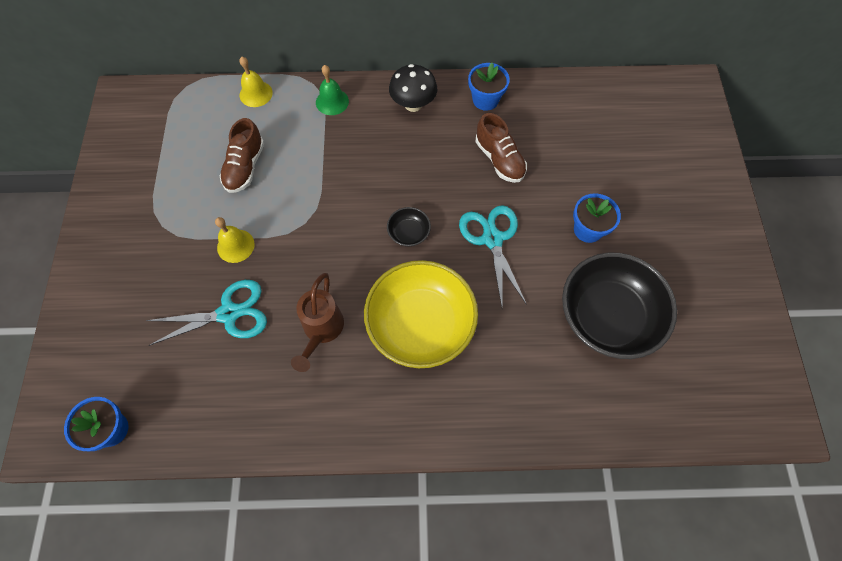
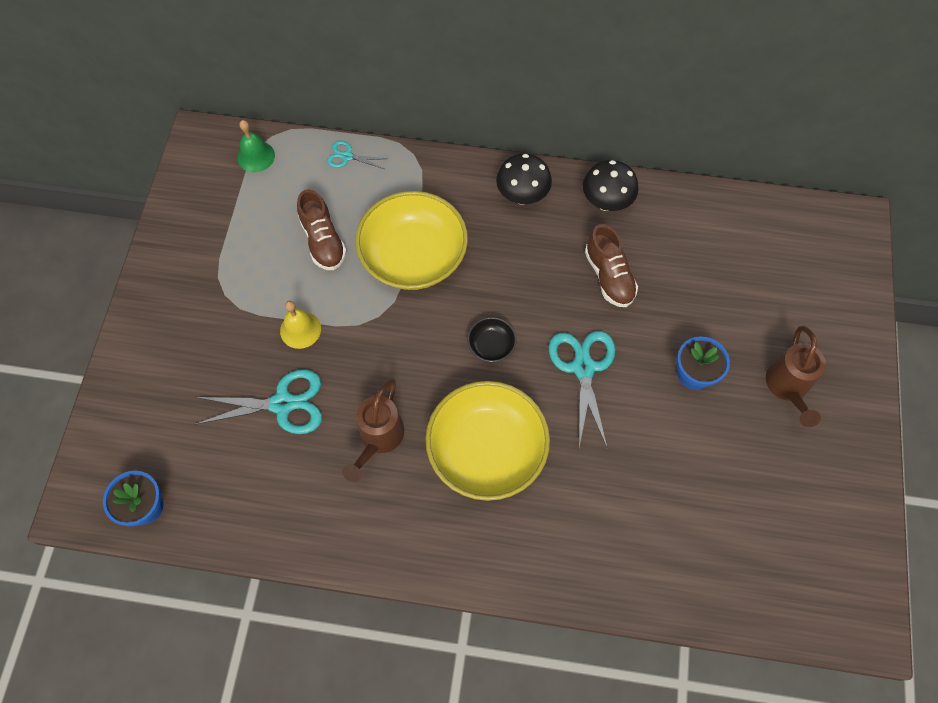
camera: 10 degrees right, 0 degrees up
(245, 167) = (323, 241): brown shoe -> brown shoe turned 45 degrees counterclockwise
(256, 94) = (347, 156): yellow bell -> turquoise scissors
(327, 168) = (413, 257): none -> yellow bowl
(332, 101) = (431, 178): green bell -> green bell (256, 156)
(485, 100) = (606, 202): blue flower pot -> black mushroom
(608, 316) = (696, 476): black bowl -> none
(669, 229) = (787, 388): none -> brown watering can

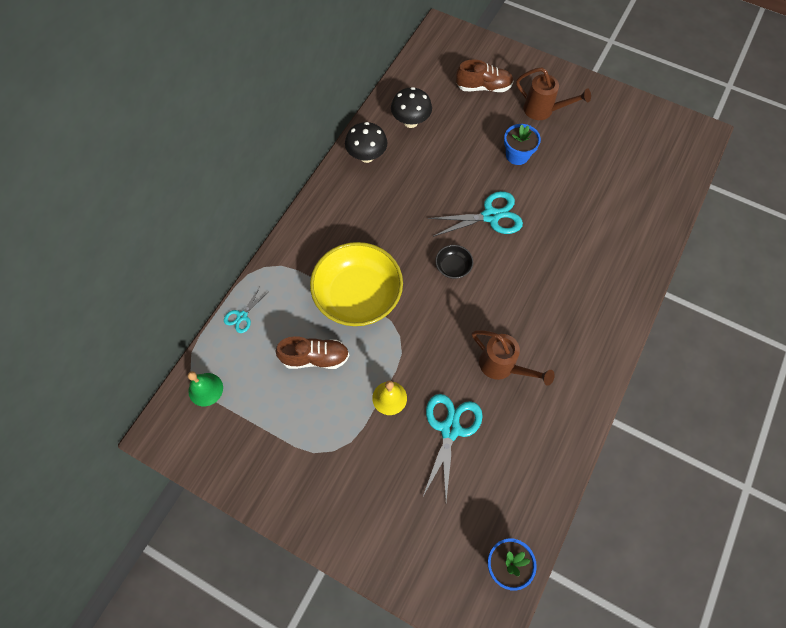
camera: 70 degrees left, 0 degrees up
(486, 450) = (533, 296): yellow bowl -> none
(522, 196) = (337, 206): black mushroom -> black mushroom (410, 122)
(583, 368) = (490, 216): turquoise scissors -> turquoise scissors turned 150 degrees clockwise
(609, 276) = (426, 176): brown shoe -> brown shoe (483, 87)

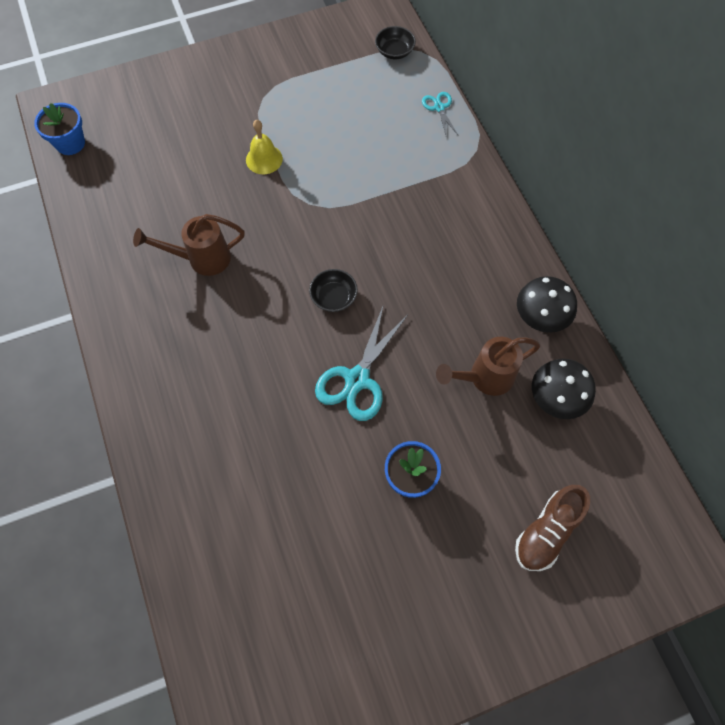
camera: 130 degrees right, 0 degrees up
(205, 389) = (394, 51): green bell -> black bowl
(315, 358) = (350, 133): brown shoe -> none
(358, 295) = (379, 200): yellow bowl -> none
(450, 429) = (195, 181): turquoise scissors -> none
(543, 111) = (449, 575): brown watering can -> brown watering can (484, 378)

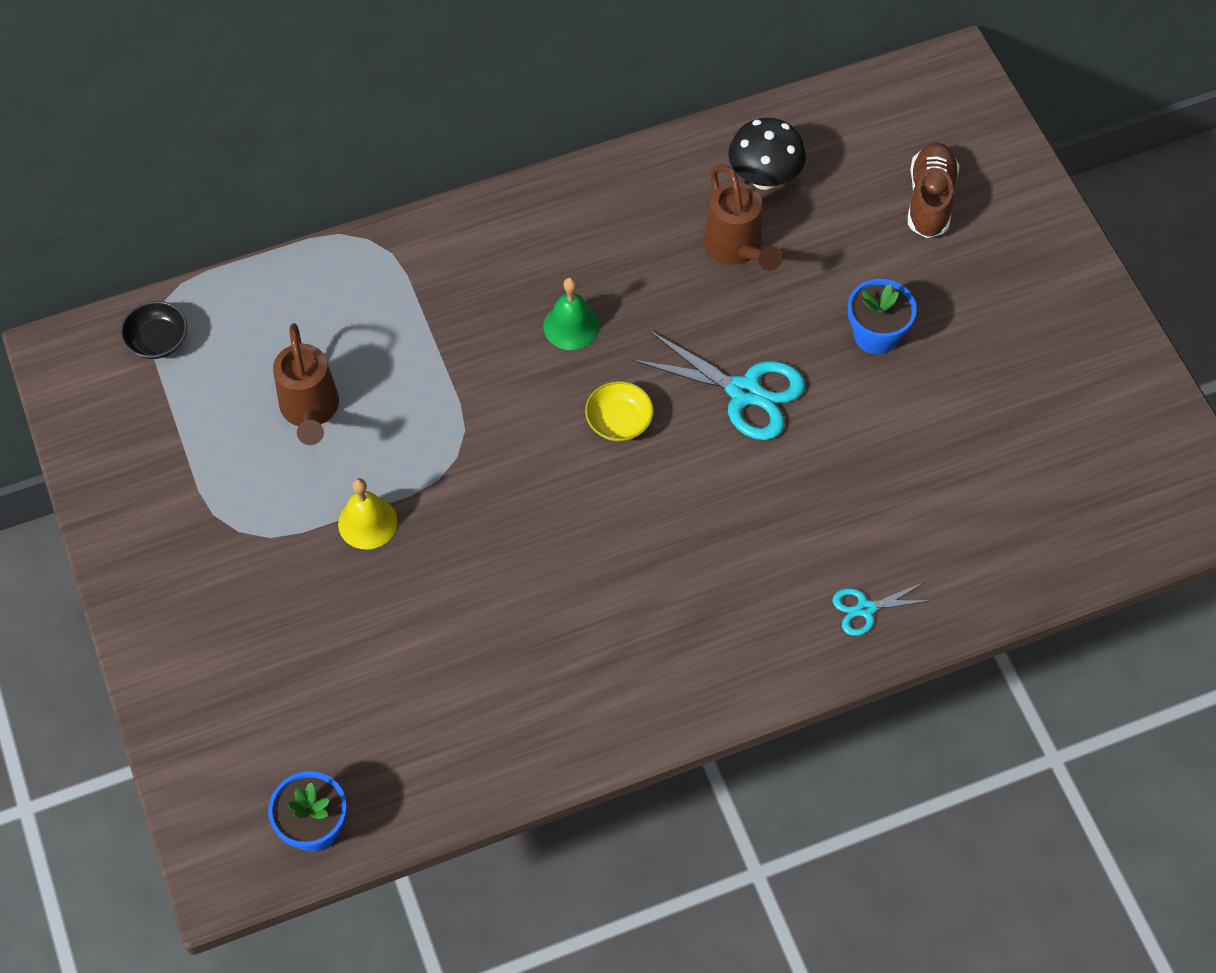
camera: 90 degrees left, 5 degrees down
(201, 259) = (553, 599): brown watering can -> brown watering can (310, 412)
(334, 297) = (619, 421): black bowl -> yellow bowl
(412, 268) = (571, 326): none -> green bell
(439, 108) = (282, 283): turquoise scissors -> turquoise scissors (865, 609)
(539, 319) = (650, 185): black mushroom -> none
(547, 532) = (930, 200): brown shoe -> brown shoe turned 120 degrees counterclockwise

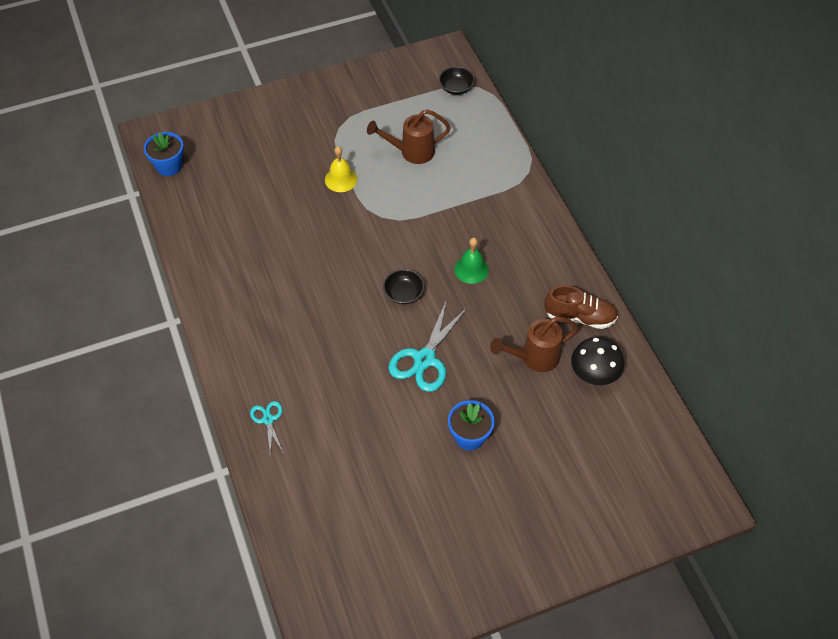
camera: 90 degrees right, 5 degrees down
(619, 421) = (403, 293): yellow bowl -> black bowl
(930, 200) = (585, 478): brown shoe -> brown shoe (580, 317)

